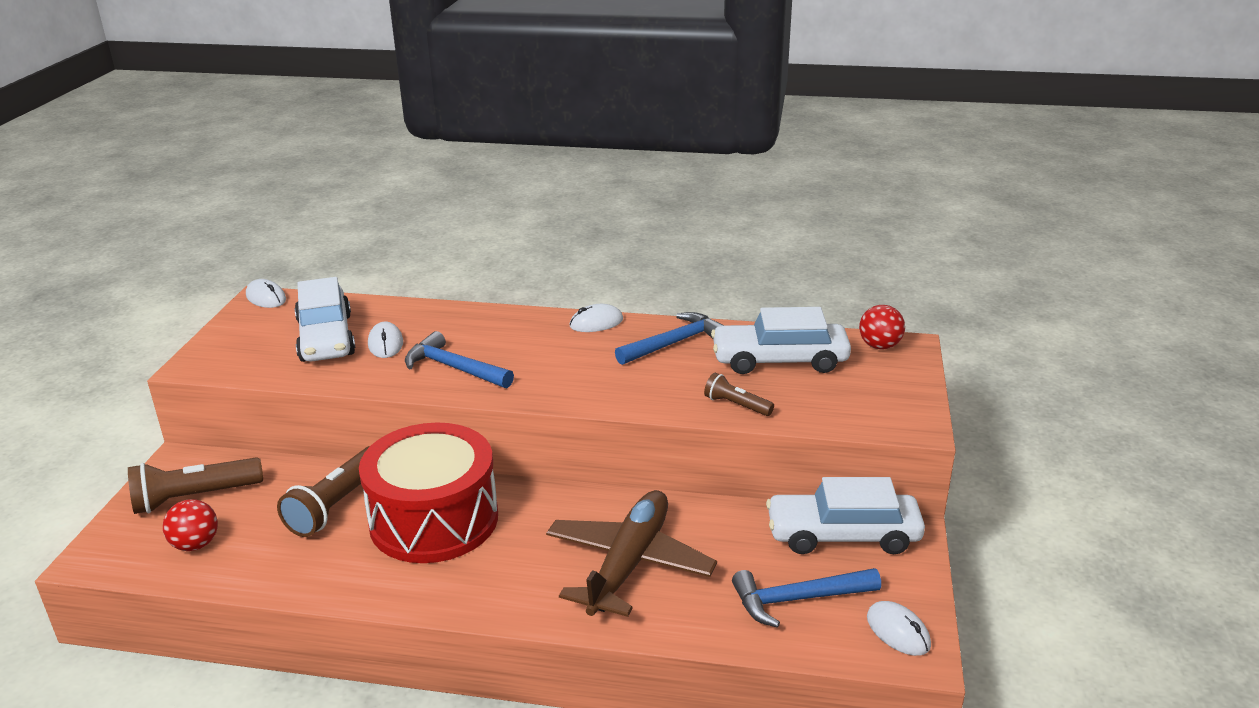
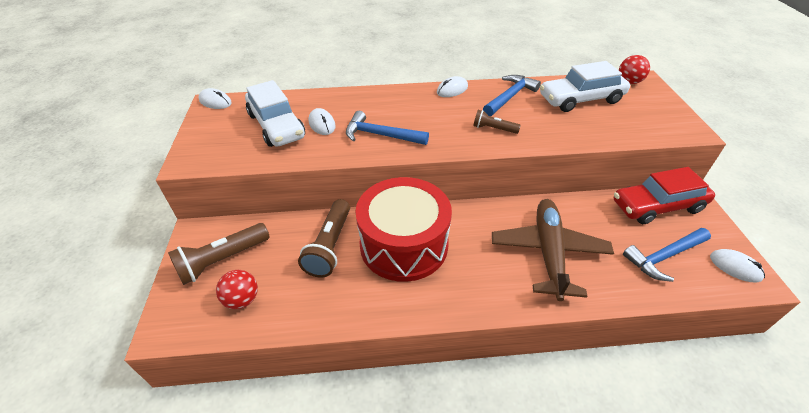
camera: 15 degrees left, 15 degrees up
(736, 405) = (579, 134): brown flashlight -> brown flashlight (493, 129)
(842, 535) = (657, 206): white car -> red car

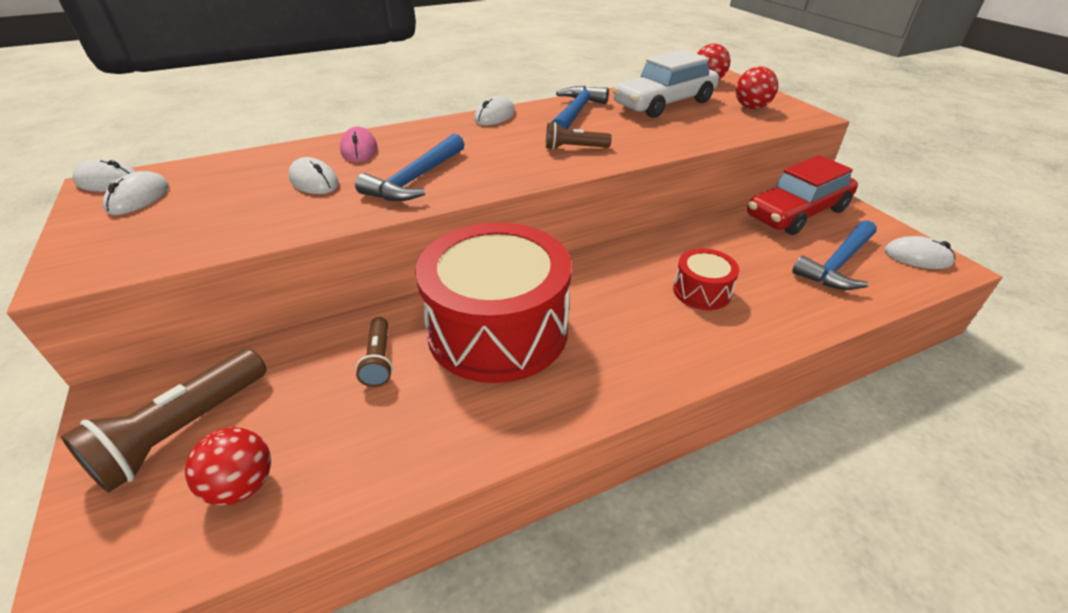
camera: 20 degrees left, 5 degrees down
(227, 117) = (138, 198): none -> white mouse
(276, 126) = (235, 195): white car -> none
(330, 246) = (379, 360): brown flashlight -> brown flashlight, size x0.56
(355, 103) = (359, 150): none -> pink mouse
(380, 135) = (415, 180): blue hammer -> blue hammer turned 60 degrees counterclockwise
(548, 252) = (701, 291): brown plane -> red drum
(649, 115) = (751, 107): none -> red ball

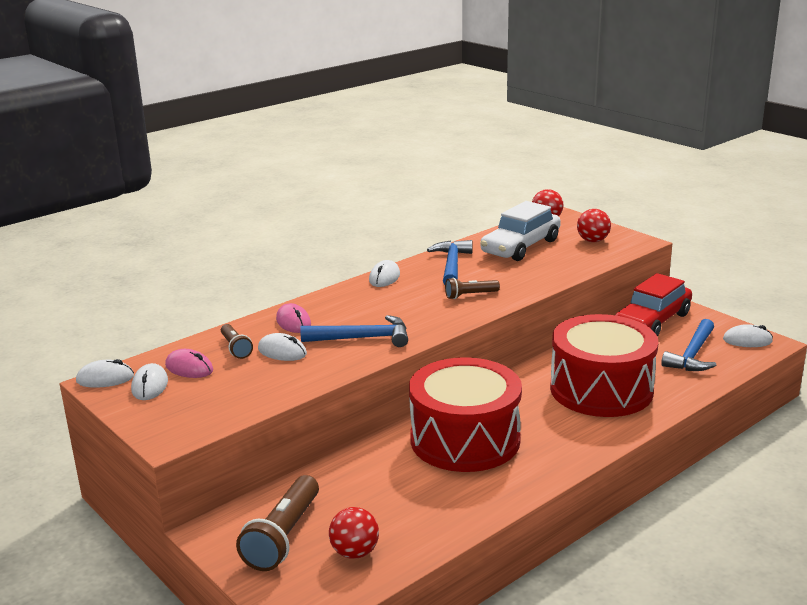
camera: 15 degrees left, 15 degrees down
(201, 184) = (189, 368): none -> pink mouse
(379, 360) = (390, 473): brown flashlight -> brown flashlight (235, 348)
(415, 180) = (363, 338): blue hammer -> blue hammer turned 105 degrees counterclockwise
(701, 291) = (601, 389): red drum -> red drum, size x2.29

